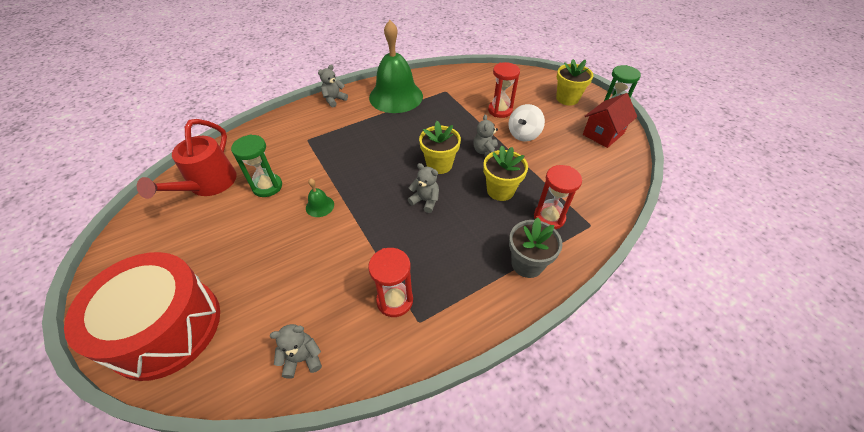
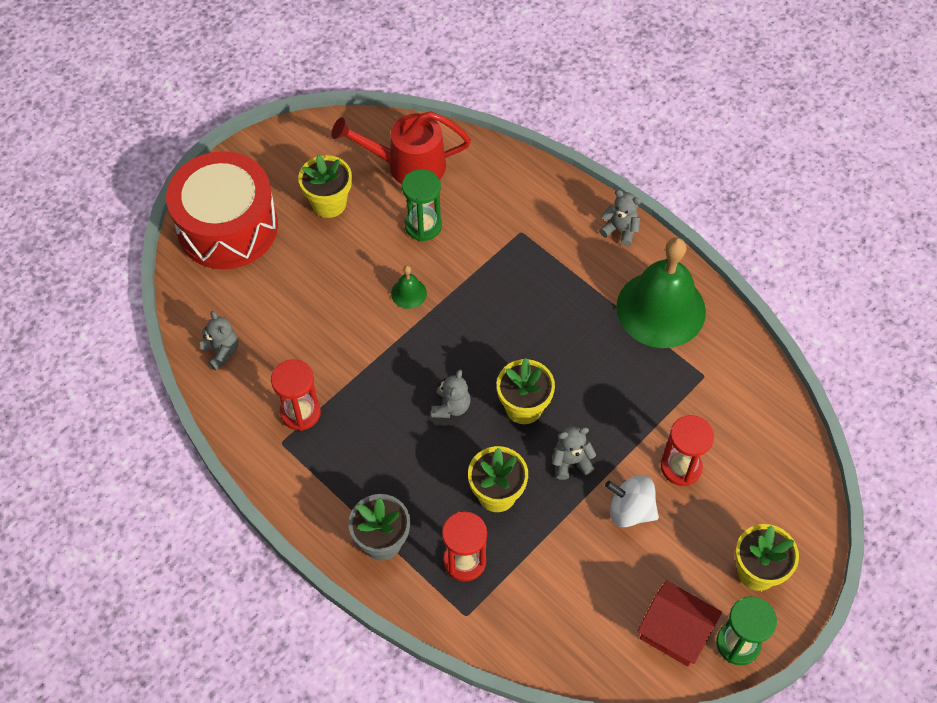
camera: 75 degrees right, 10 degrees up
(203, 241) = (329, 203): none -> yellow flower pot

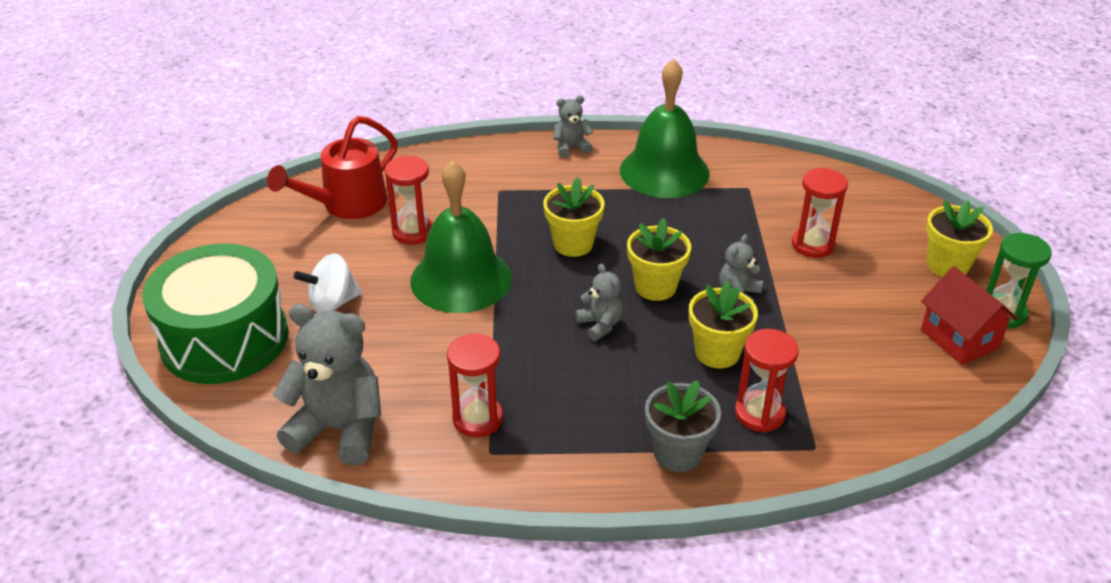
camera: 45 degrees left, 20 degrees down
(222, 352) = (339, 429): grey teddy bear -> grey teddy bear, size x1.99
(227, 227) = (224, 339): red drum -> green drum
(329, 203) = (307, 266): yellow flower pot -> yellow flower pot (573, 244)
(409, 293) = (461, 279): green bell -> green bell, size x2.48
(423, 225) = (413, 232): green hourglass -> red hourglass
(630, 510) = (820, 292): white spinning top -> white spinning top (332, 303)
(674, 632) = (959, 339): red house -> red house turned 75 degrees clockwise

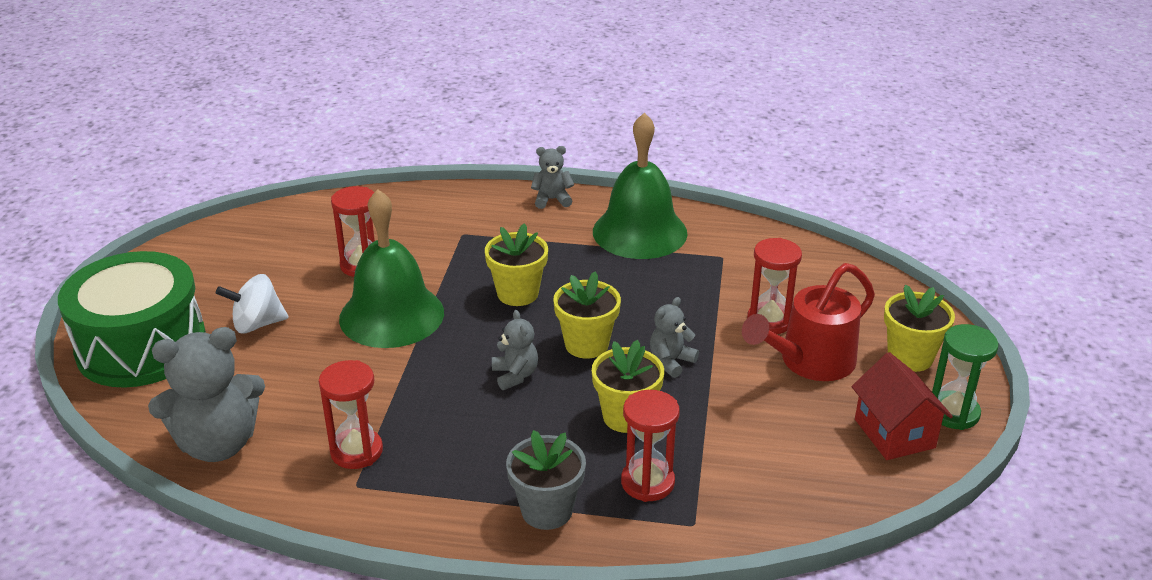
camera: 10 degrees right, 5 degrees down
(339, 429) = (218, 444): grey teddy bear -> grey teddy bear turned 135 degrees clockwise
(346, 205) = (306, 233): red watering can -> red watering can (809, 362)

